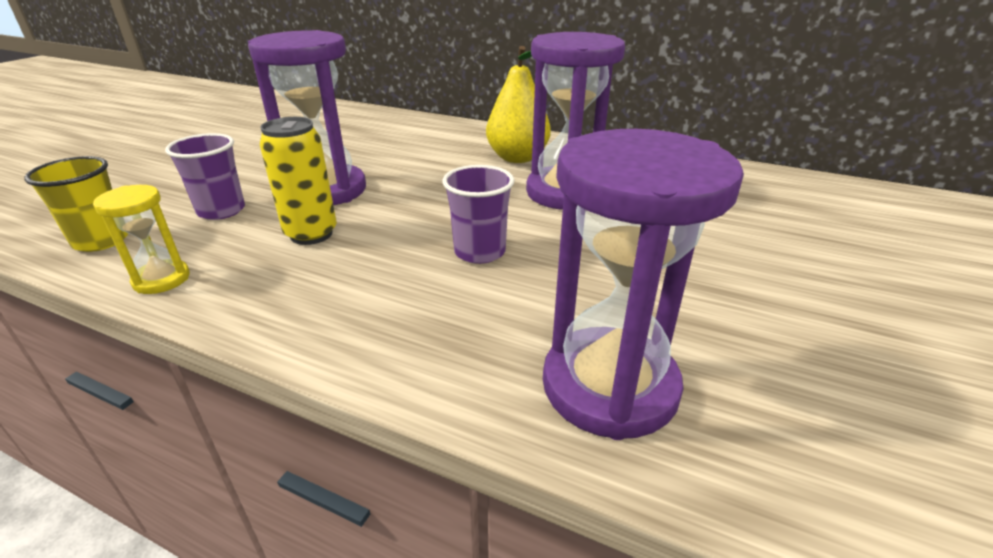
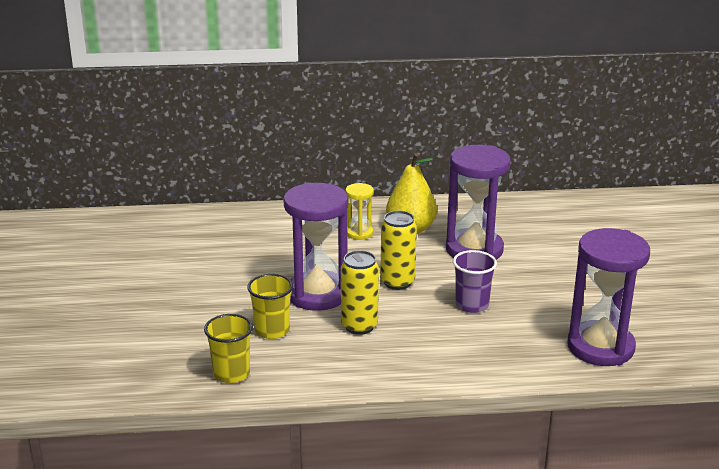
camera: 30 degrees left, 5 degrees down
(162, 279) = (318, 379): yellow hourglass -> yellow hourglass (359, 233)
(221, 211) = (272, 330): purple cup -> yellow cup
(427, 202) = (397, 282): none -> yellow can

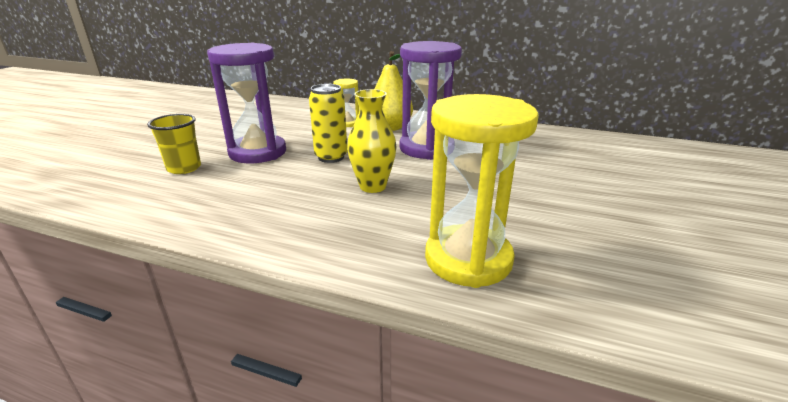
camera: 25 degrees right, 0 degrees up
(231, 373) = (99, 190): yellow cup -> none
(359, 326) = (253, 180): yellow can -> none
(472, 305) = (372, 186): purple cup -> yellow vase
(600, 347) = (468, 259): purple hourglass -> yellow hourglass

